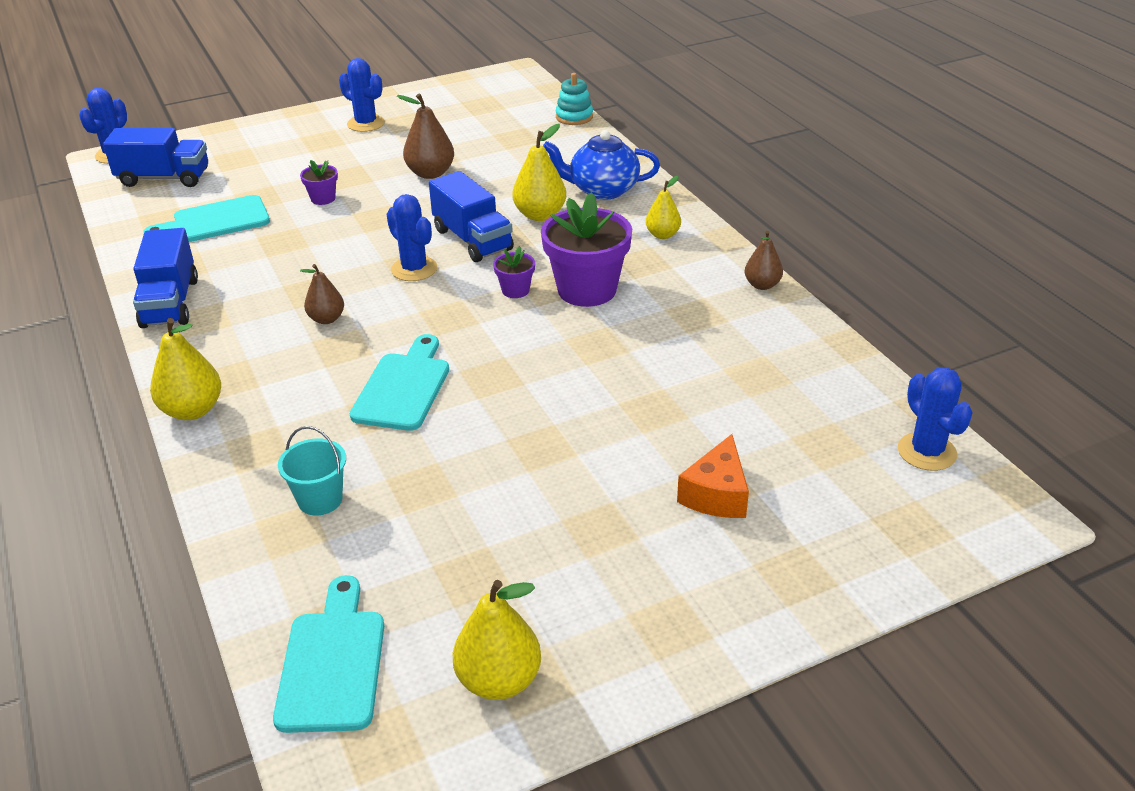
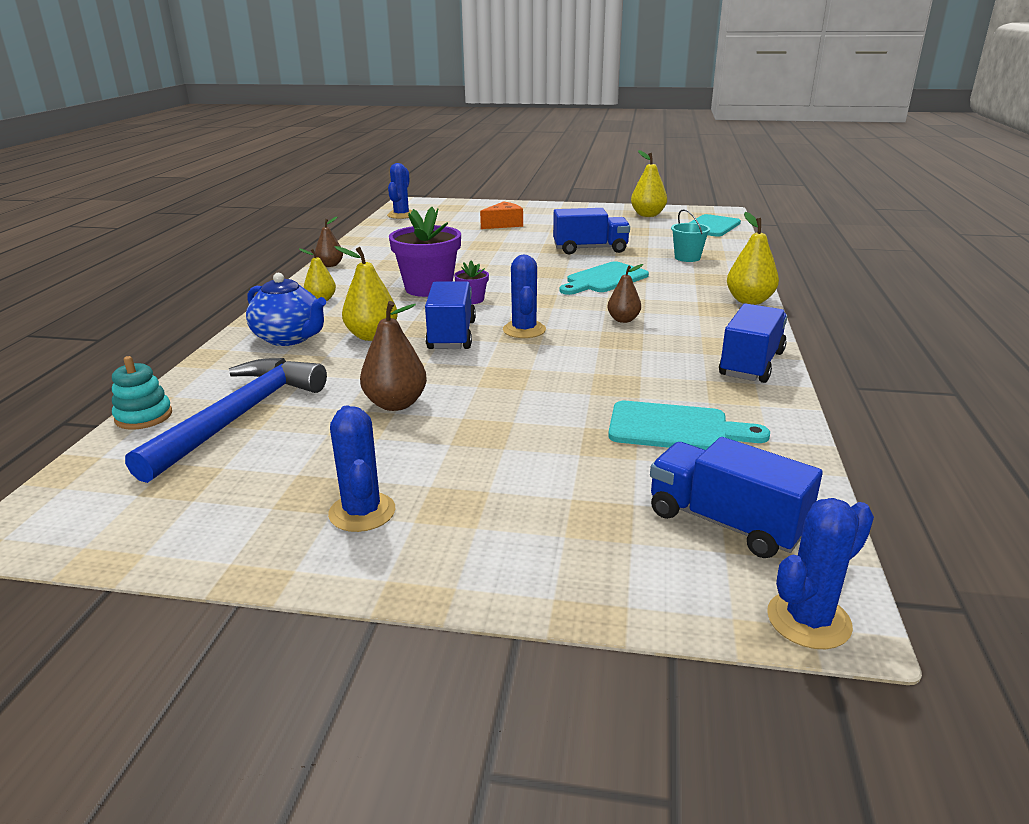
camera: 145 degrees left, 10 degrees down
(323, 198) = (537, 414): purple flower pot -> none
(489, 464) = (590, 249): none -> blue truck
(516, 135) = (239, 417): none -> blue hammer

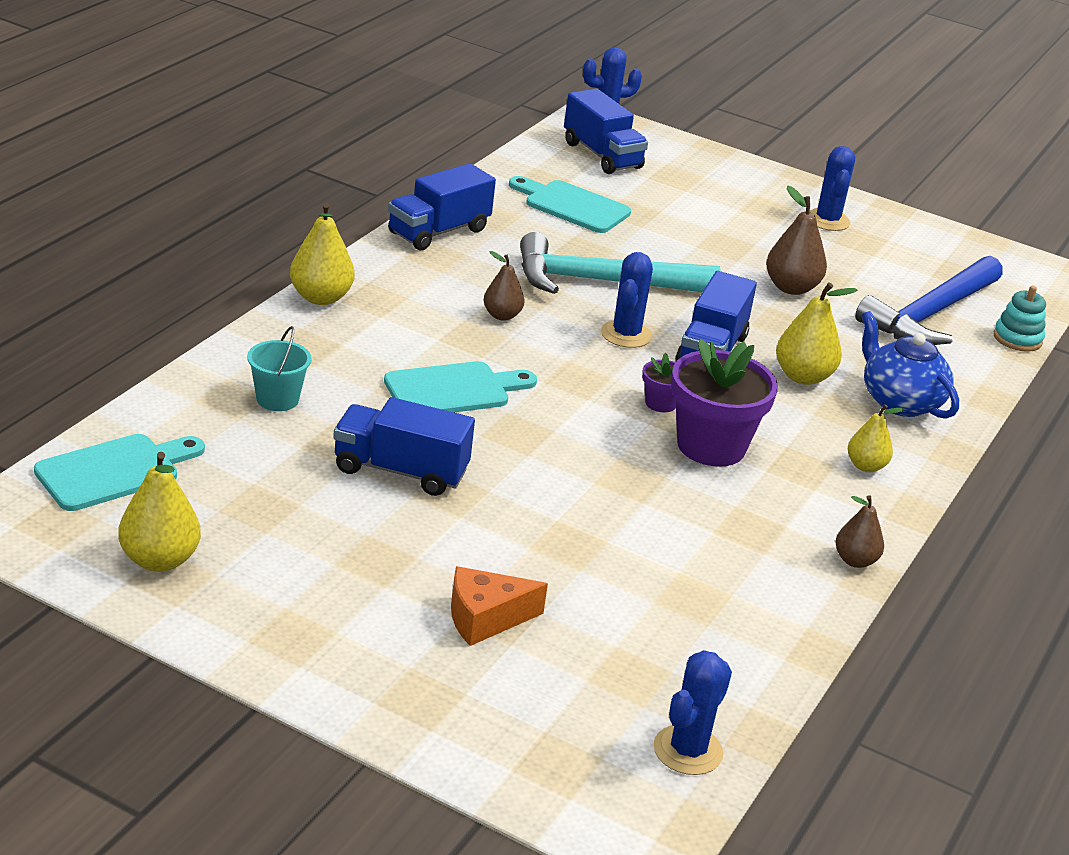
camera: 165 degrees left, 5 degrees up
(574, 361) = (602, 282): none -> turquoise hammer

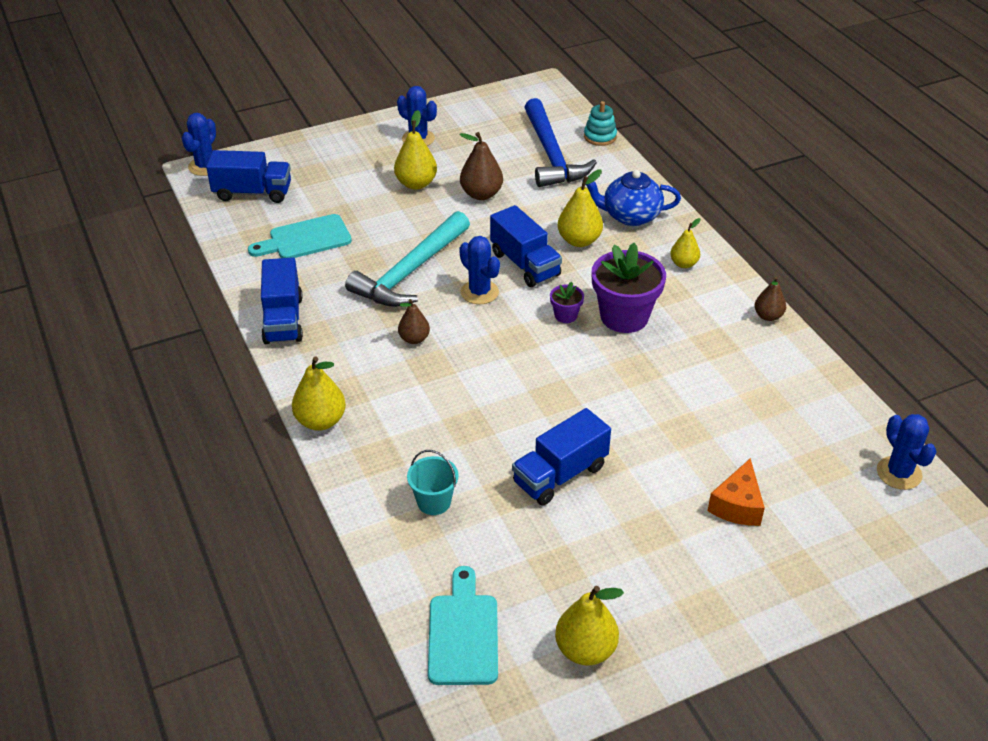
camera: 50 degrees left, 10 degrees up
(453, 390) = (485, 405): turquoise cutting board -> none
(750, 242) = (416, 184): none -> yellow pear

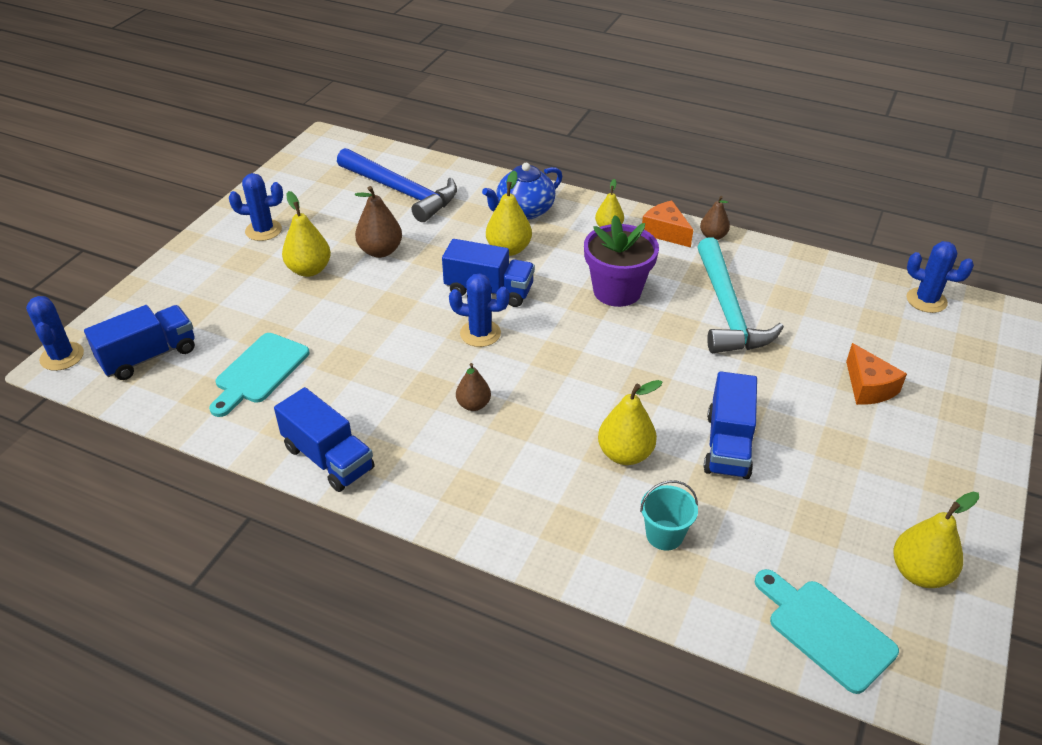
camera: 40 degrees left, 0 degrees up
(320, 421) = (480, 530): yellow pear -> yellow pear (625, 454)
(410, 272) = (398, 348): turquoise hammer -> turquoise hammer (727, 310)
(565, 315) = (572, 314): purple flower pot -> none
(600, 137) = (424, 160): turquoise stacking toy -> none
(729, 291) = (665, 232): none -> orange cheese

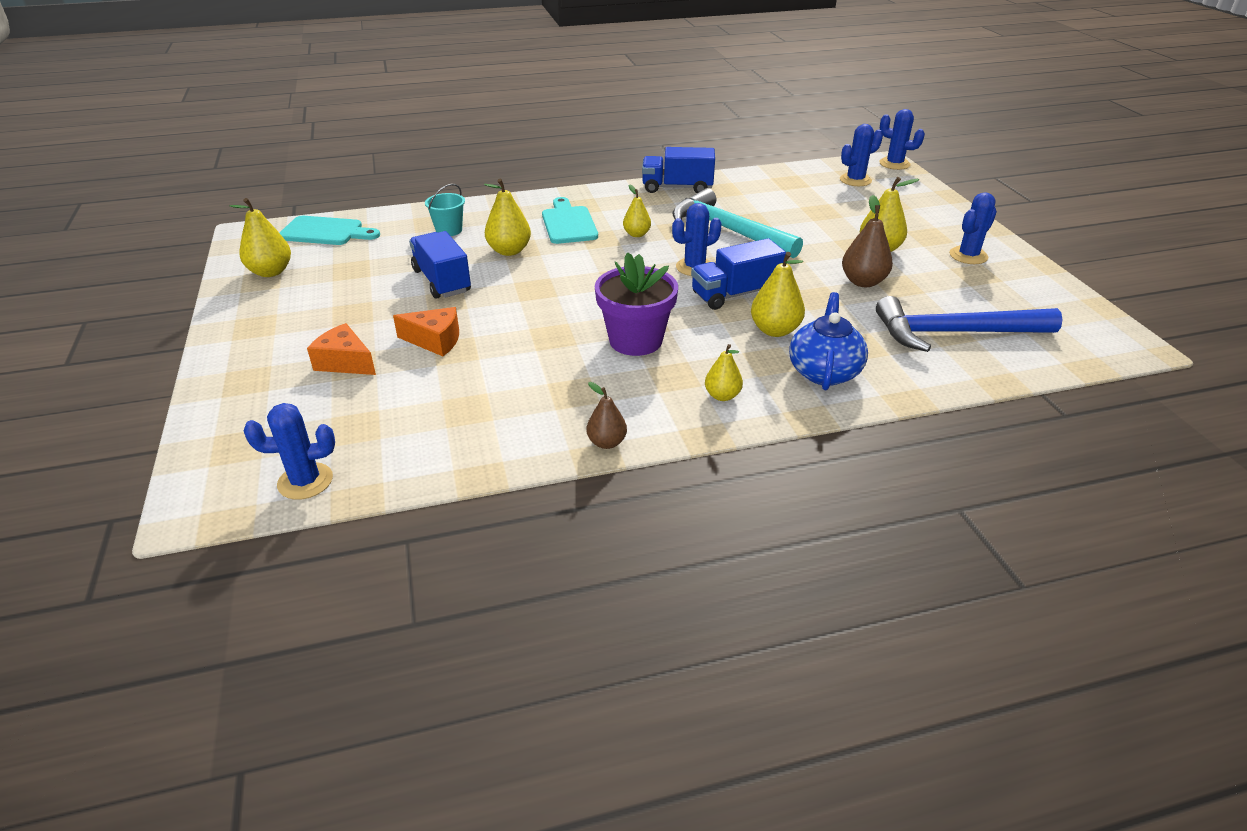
camera: 140 degrees right, 5 degrees down
(149, 356) = (855, 180): blue truck -> blue cactus
(259, 372) = (785, 198): turquoise cutting board -> turquoise cutting board (568, 223)
(473, 405) = (636, 234): brown pear -> yellow pear
(665, 232) = (661, 421): orange cheese -> orange cheese (435, 340)
(727, 310) = (520, 370): turquoise hammer -> turquoise hammer (728, 230)

